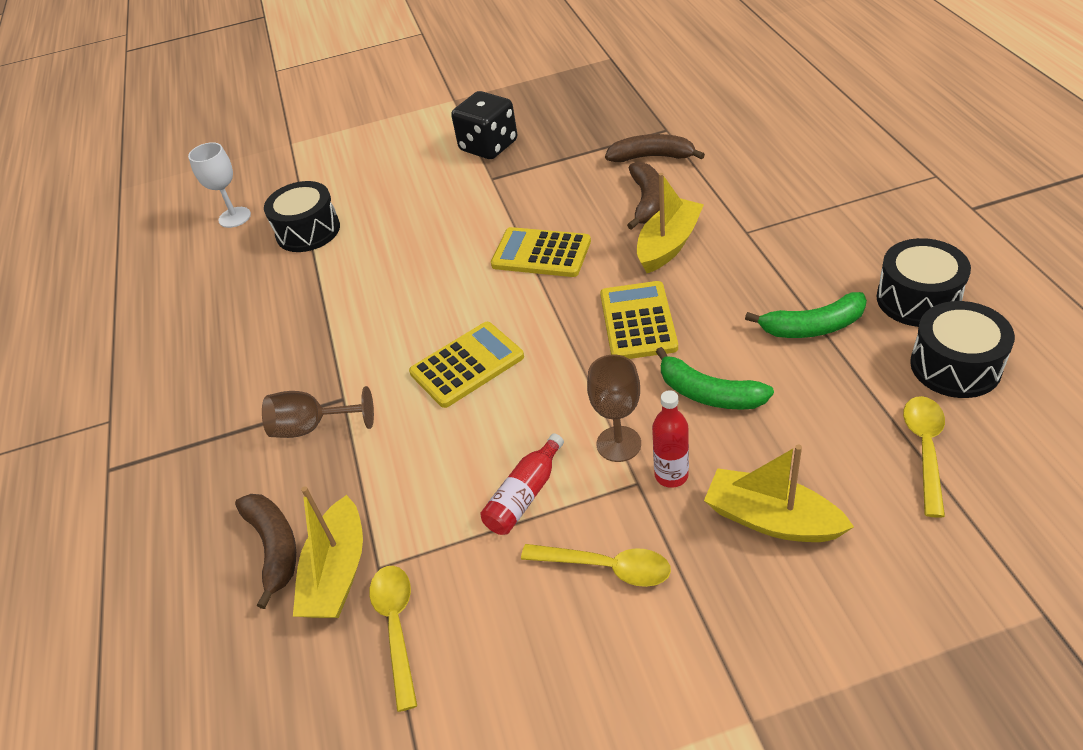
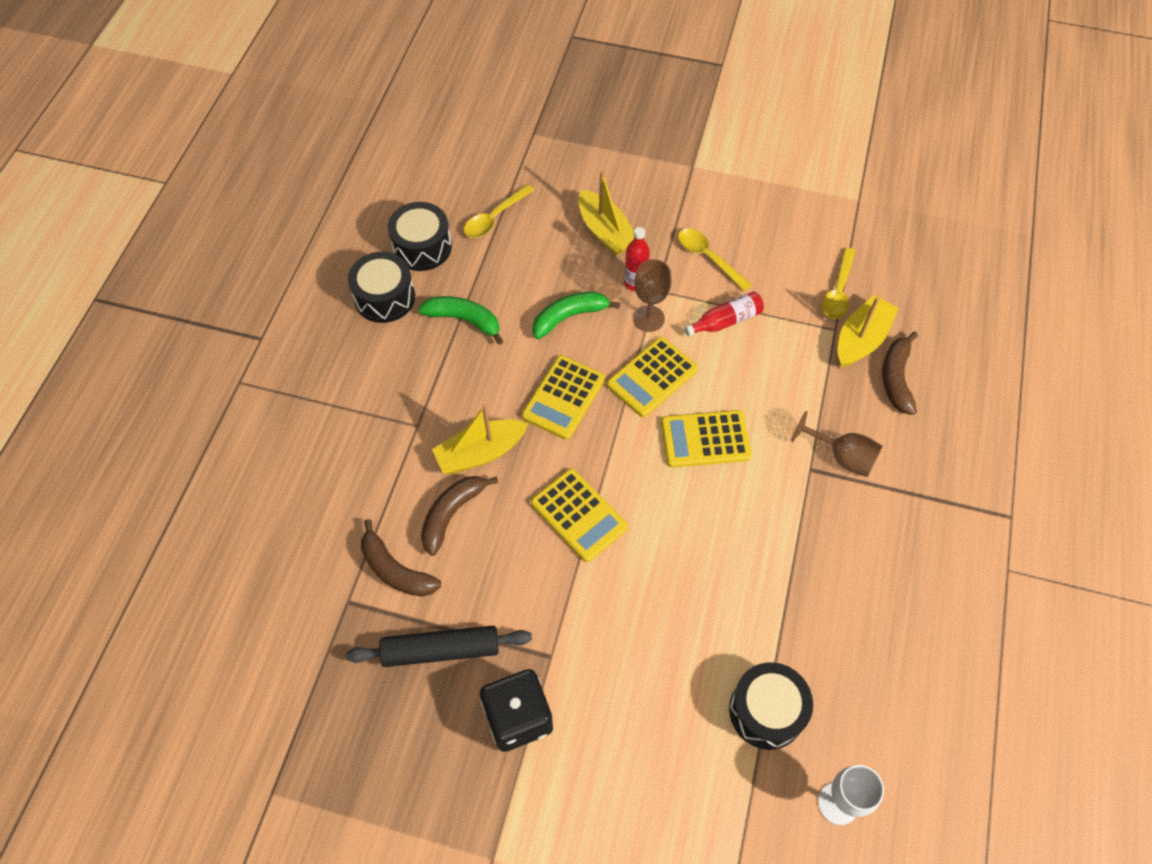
camera: 155 degrees left, 15 degrees up
(564, 388) = (652, 377): none -> yellow calculator
(573, 144) = (441, 650): none -> black rolling pin
(708, 393) = (569, 317): green banana -> green banana turned 90 degrees counterclockwise

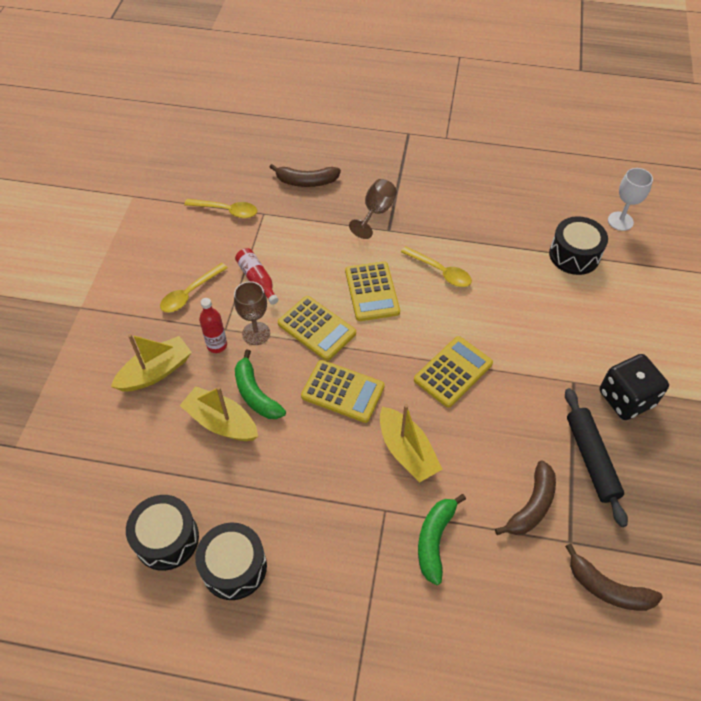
camera: 95 degrees left, 5 degrees down
(452, 514) = (470, 467): brown banana -> brown banana (607, 588)
(464, 320) = (261, 484): green banana -> green banana (435, 540)
(494, 218) = (131, 471): yellow spoon -> yellow spoon (440, 271)
(861, 339) = (272, 199): yellow boat -> yellow boat (221, 422)

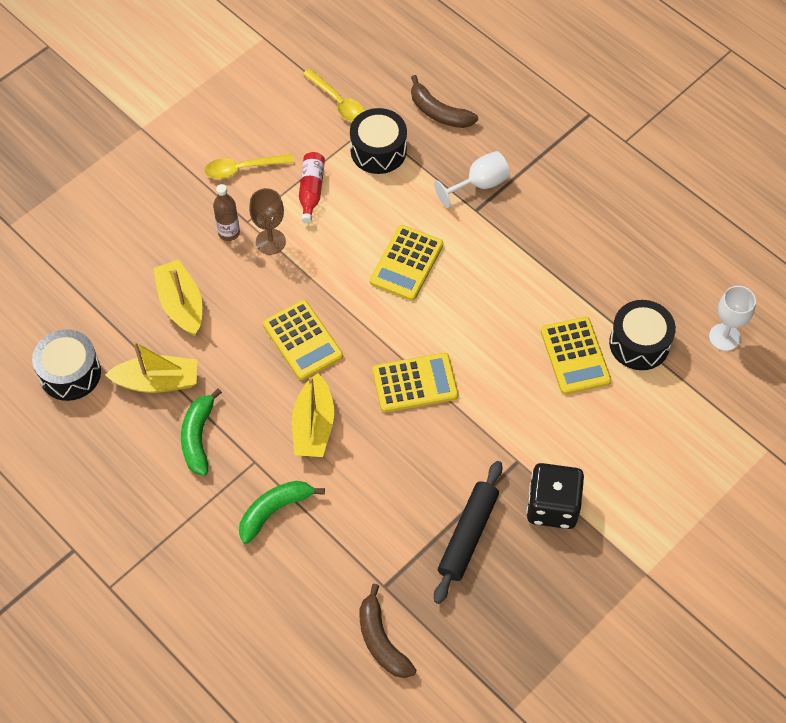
camera: 35 degrees right, 5 degrees up
(156, 372) = (161, 226): yellow boat -> yellow boat (157, 381)
(217, 345) = (229, 233): red bottle -> brown bottle
(234, 567) = (104, 428): black drum -> black drum (378, 151)
(255, 394) = (228, 297): green banana -> green banana (198, 437)
(316, 328) = (327, 269): yellow calculator -> yellow calculator (575, 356)
(376, 213) = (479, 184): brown goblet -> white goblet
(440, 271) = (489, 282): yellow spoon -> none
(531, 505) = (379, 538): brown banana -> none

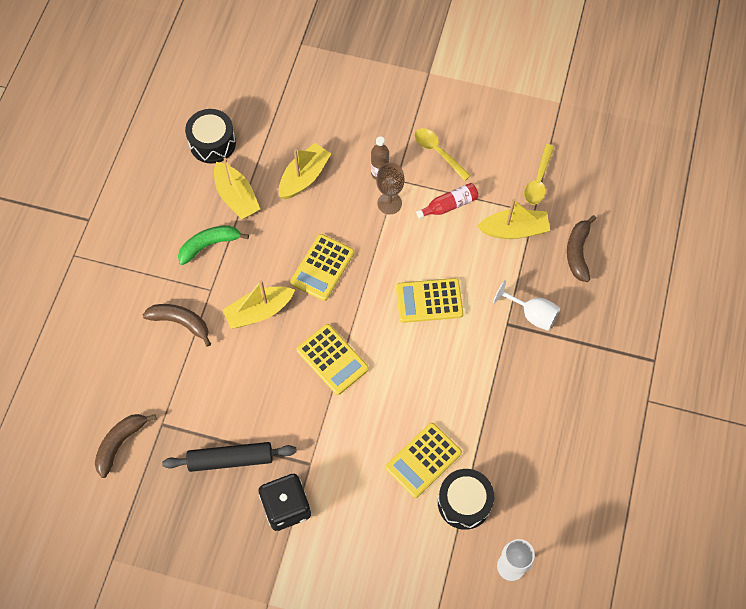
camera: 60 degrees right, 5 degrees up
(274, 511) = (181, 322): green banana -> brown banana
(378, 151) = (514, 230): black drum -> yellow boat

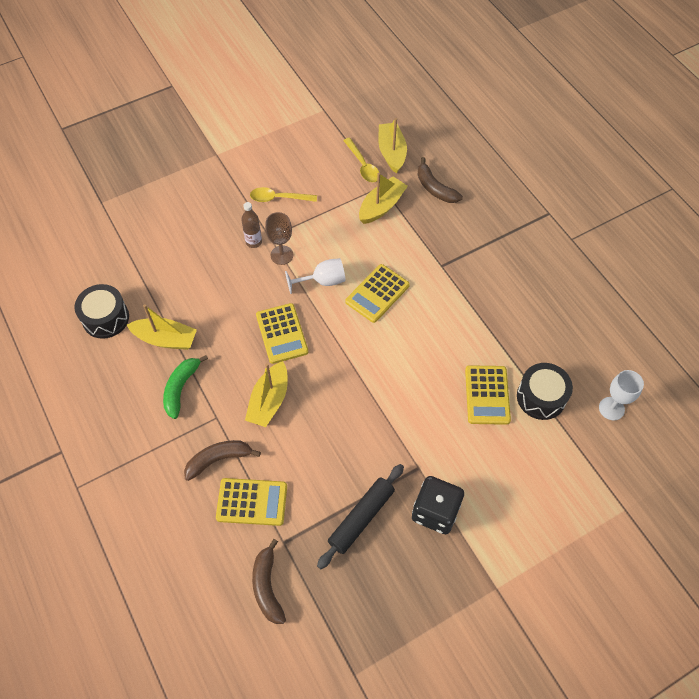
camera: 45 degrees left, 5 degrees down
(304, 177) = (202, 286): yellow boat -> yellow boat (391, 152)
(332, 359) = (356, 386): yellow calculator -> yellow calculator (252, 502)
(449, 205) = (323, 225): red bottle -> none
(531, 314) = (449, 247): white goblet -> white goblet (322, 281)

